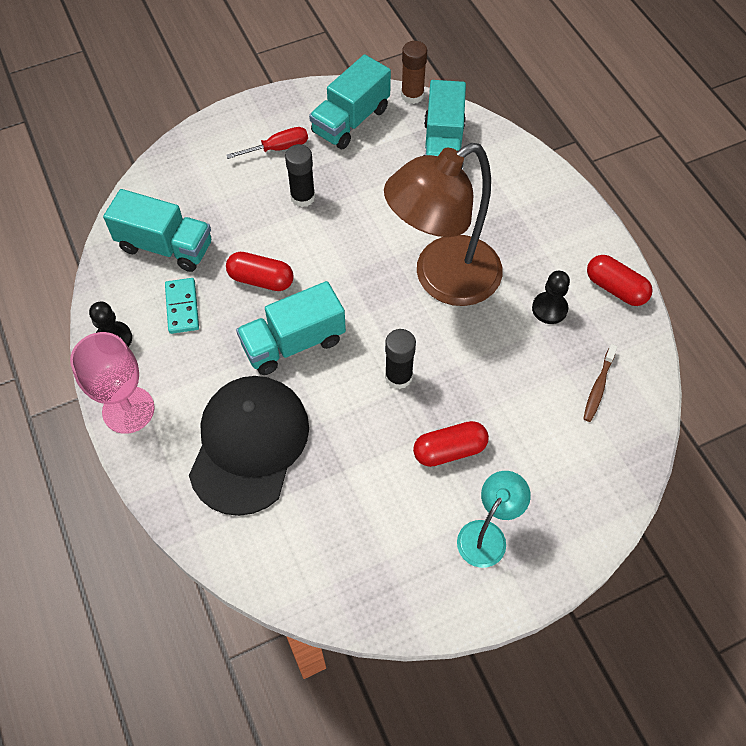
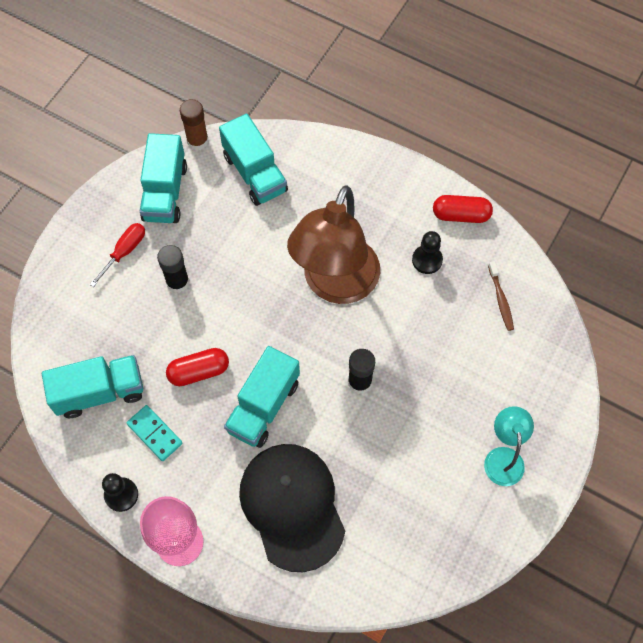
camera: 35 degrees left, 5 degrees up
(449, 450) = (435, 413): red capsule -> none

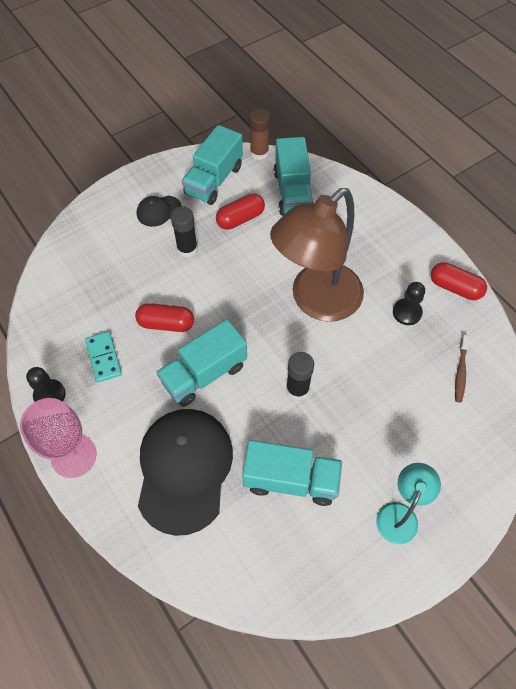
camera: 25 degrees right, 5 degrees down
(100, 392) = (79, 307): turquoise truck -> turquoise truck (290, 480)
(124, 251) = (159, 211): red screwdriver -> black cap
(216, 226) = (240, 219): none -> red capsule

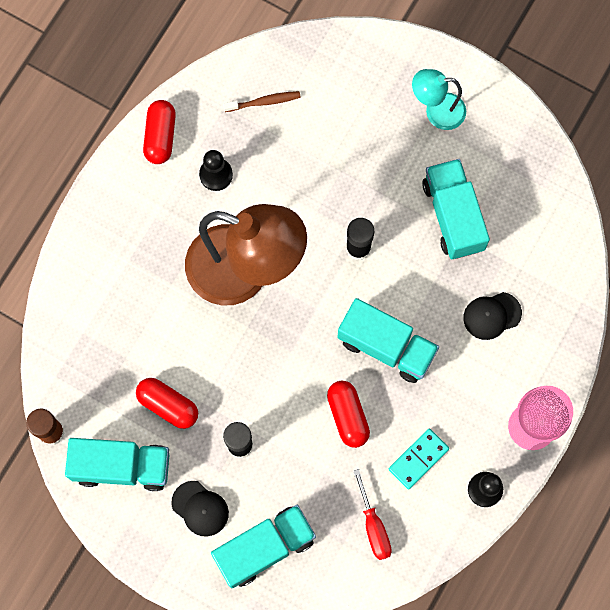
camera: 115 degrees left, 15 degrees up
(76, 306) = (373, 526): none -> red screwdriver
(184, 469) = (492, 315): black cap -> black cap, size x0.45
(292, 192) = (99, 363): turquoise truck -> turquoise truck (264, 548)

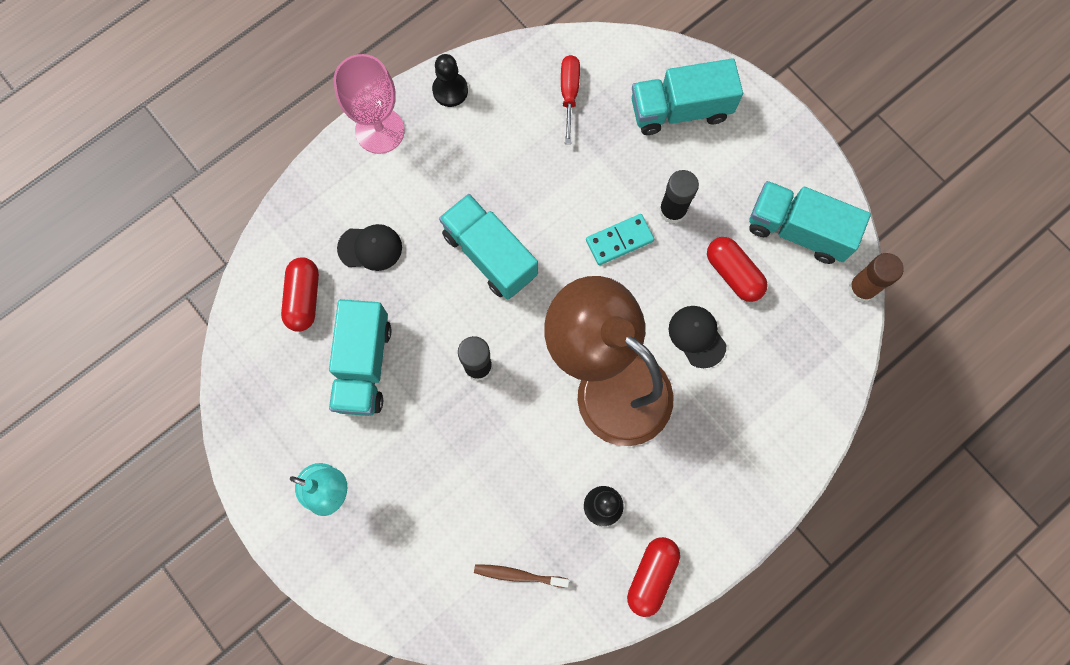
camera: 160 degrees left, 0 degrees up
(200, 508) = (731, 165): black cap -> black cap (697, 336)
(348, 416) = (555, 201): red capsule -> red capsule (304, 298)
(418, 459) = (502, 138): turquoise domino -> turquoise domino (619, 240)

